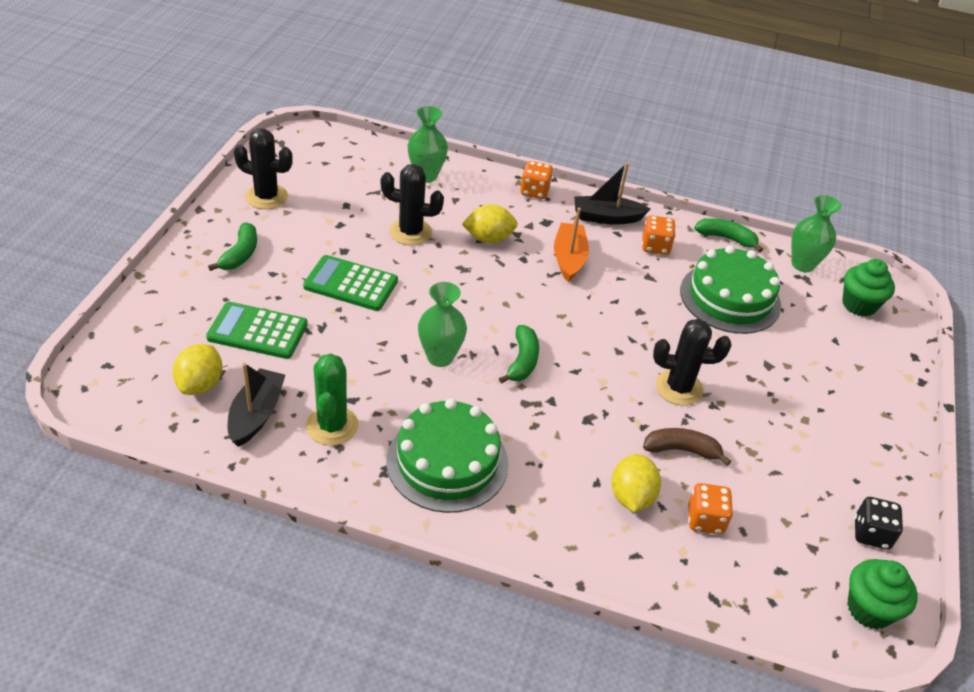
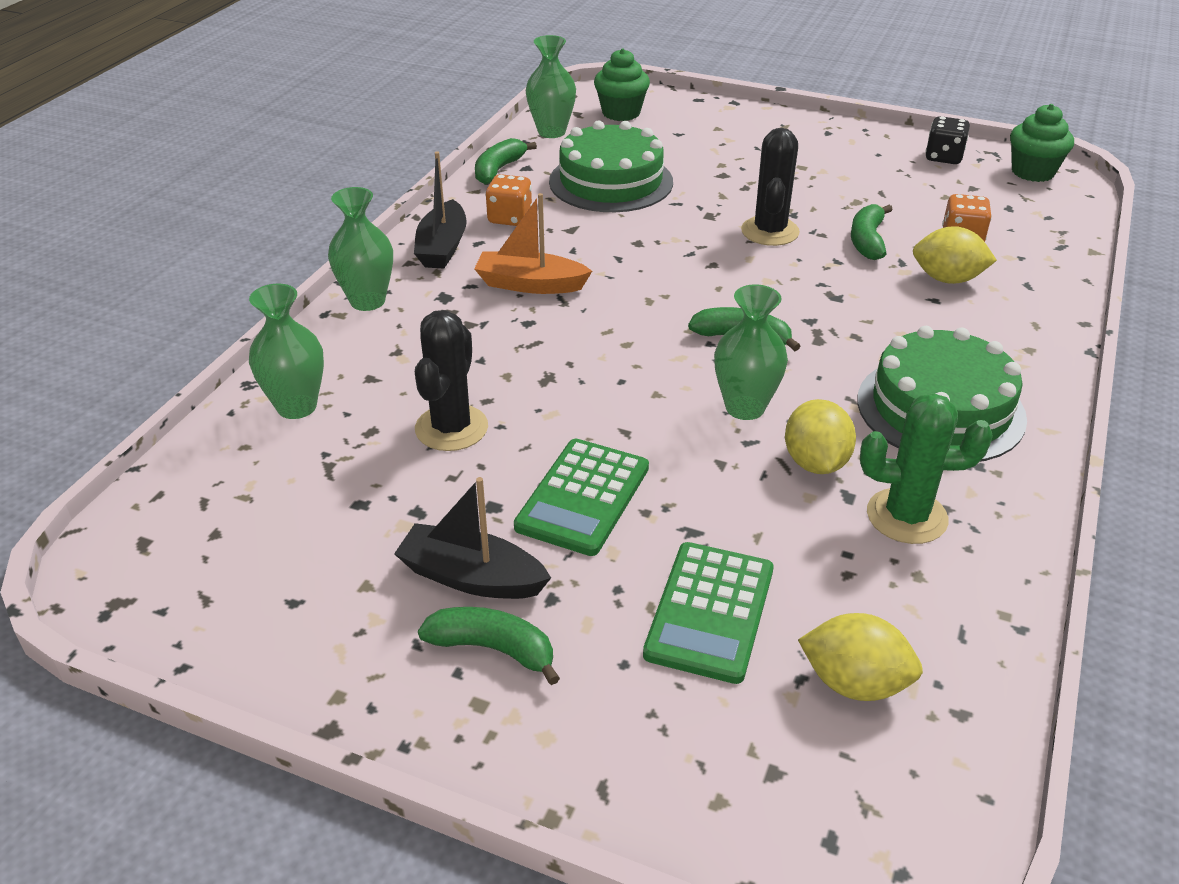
camera: 80 degrees left, 5 degrees down
(256, 414) = (906, 604): black boat -> black boat (471, 577)
(266, 197) = (310, 617): black cactus -> none
(488, 239) = (478, 350): yellow lemon -> yellow lemon (815, 462)
(534, 191) = (367, 301): orange dice -> green vase
(681, 450) = (867, 241): brown banana -> green banana

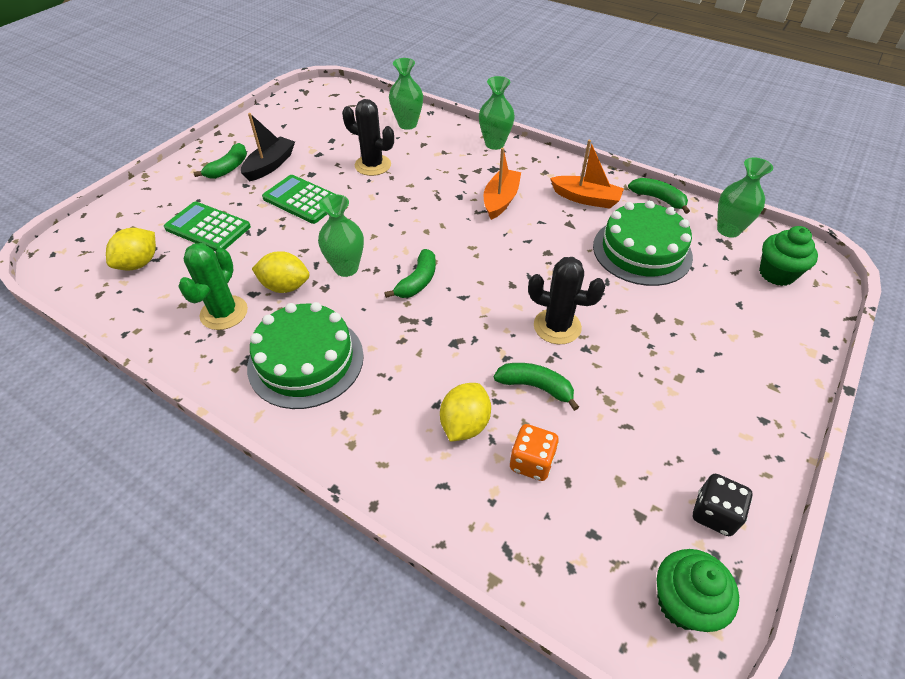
camera: 100 degrees right, 10 degrees up
(442, 247) = (550, 170): black boat -> none
(510, 218) = (586, 199): orange dice -> orange boat

